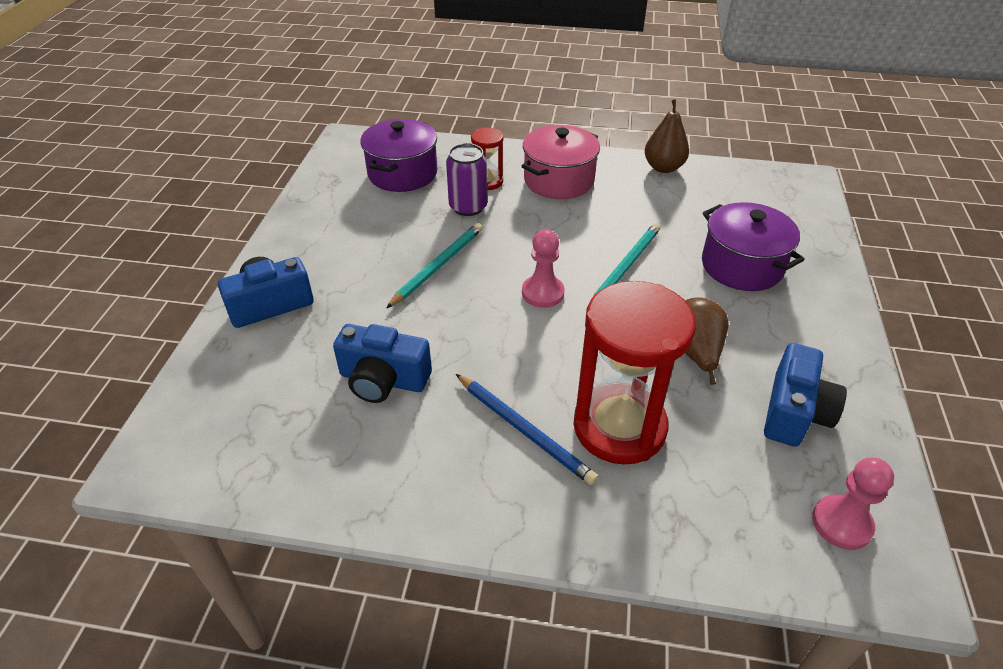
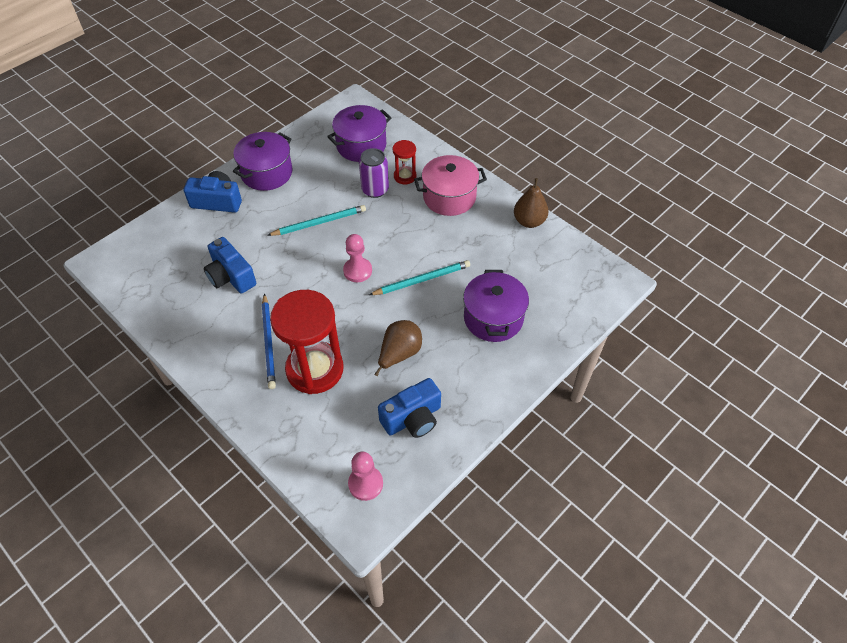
camera: 35 degrees right, 10 degrees up
(309, 245) = (267, 173): none -> purple pot

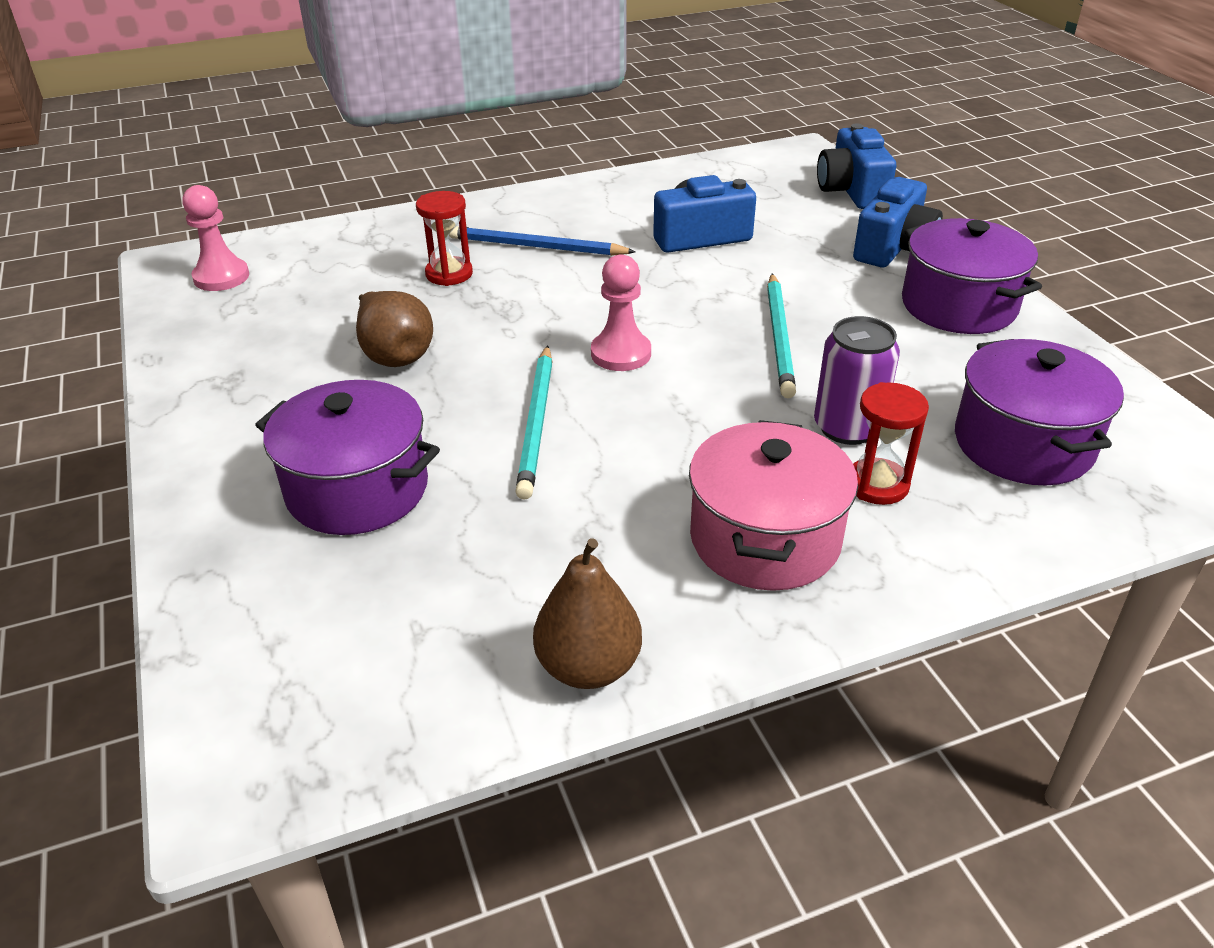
camera: 115 degrees right, 15 degrees down
(315, 369) = (449, 274): red hourglass -> red hourglass, size x0.48
(412, 418) = (266, 337): blue camera -> blue camera (852, 191)

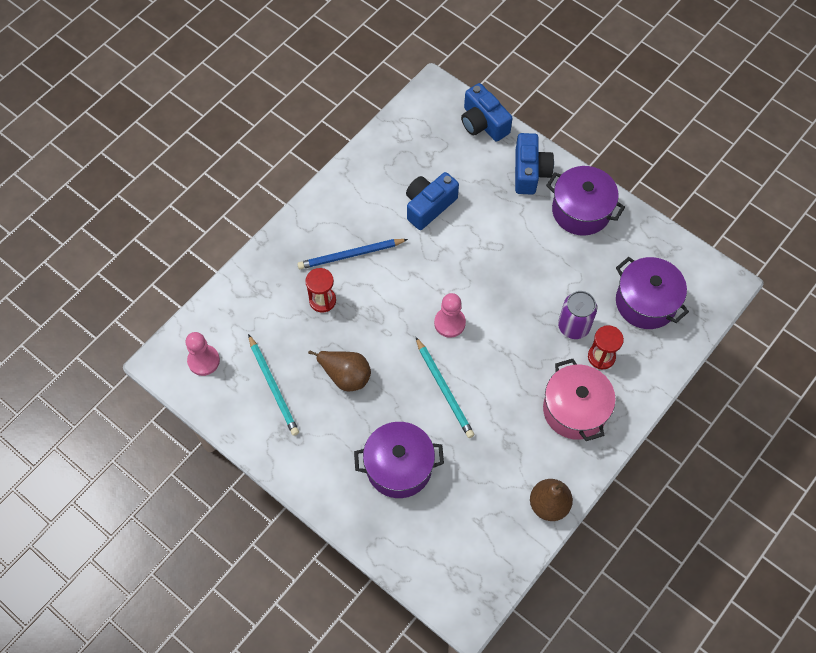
camera: 30 degrees left, 25 degrees up
(779, 337) = (513, 275): turquoise pencil -> turquoise pencil (273, 386)

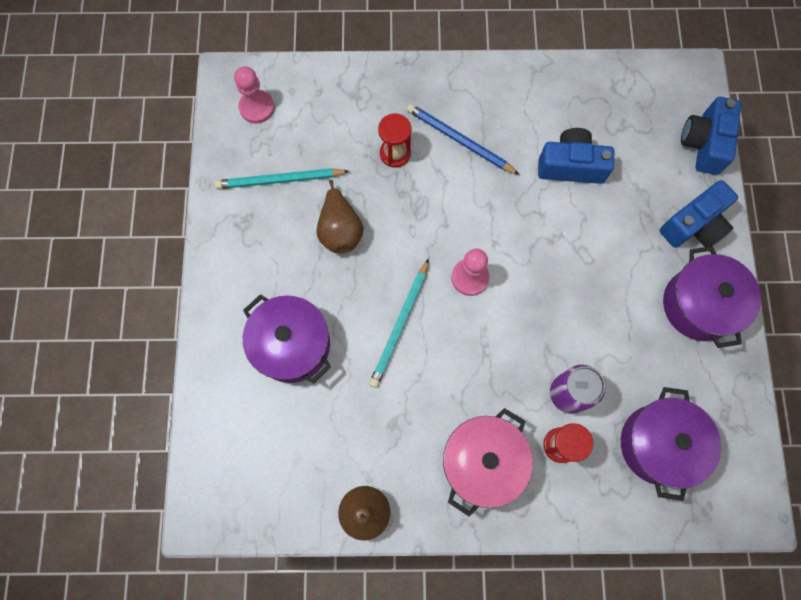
camera: 50 degrees right, 10 degrees up
(273, 386) = (280, 180): turquoise pencil -> turquoise pencil turned 60 degrees clockwise

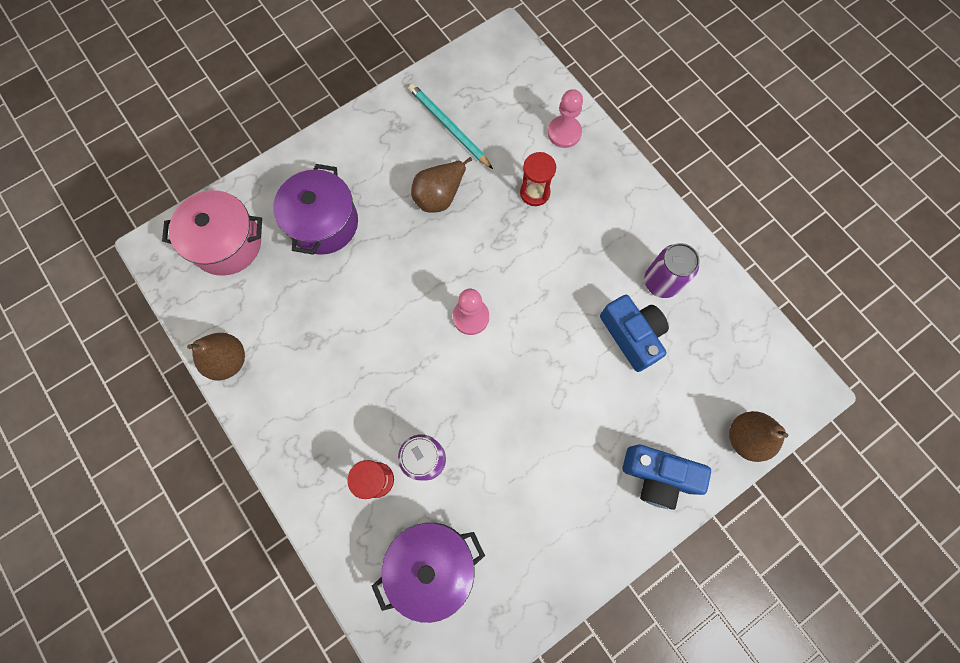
camera: 55 degrees right, 0 degrees up
(257, 107) = (496, 72): pink pawn -> pink pawn (564, 133)
(400, 324) = (394, 290): turquoise pencil -> none
(460, 141) = (584, 234): blue pencil -> none
(482, 462) = (322, 425): pink pot -> pink pot (227, 243)
(542, 114) = (661, 282): none -> purple can
(699, 305) = (584, 526): purple pot -> none
(704, 143) = (745, 438): blue camera -> brown pear

